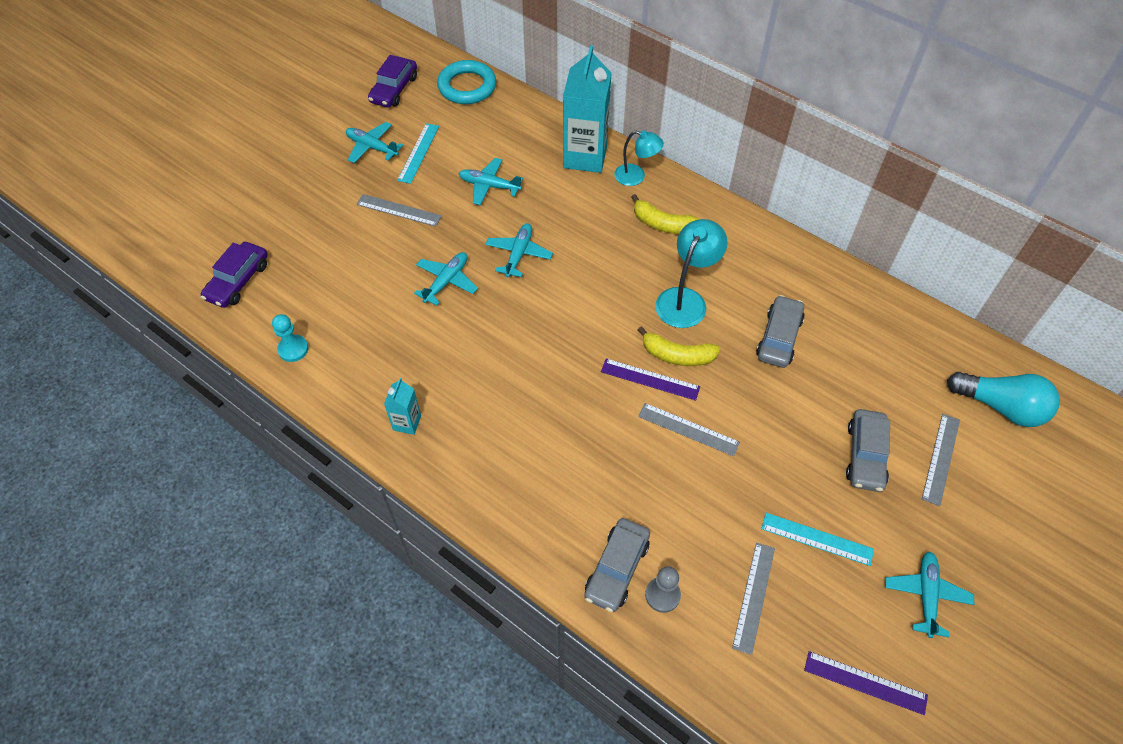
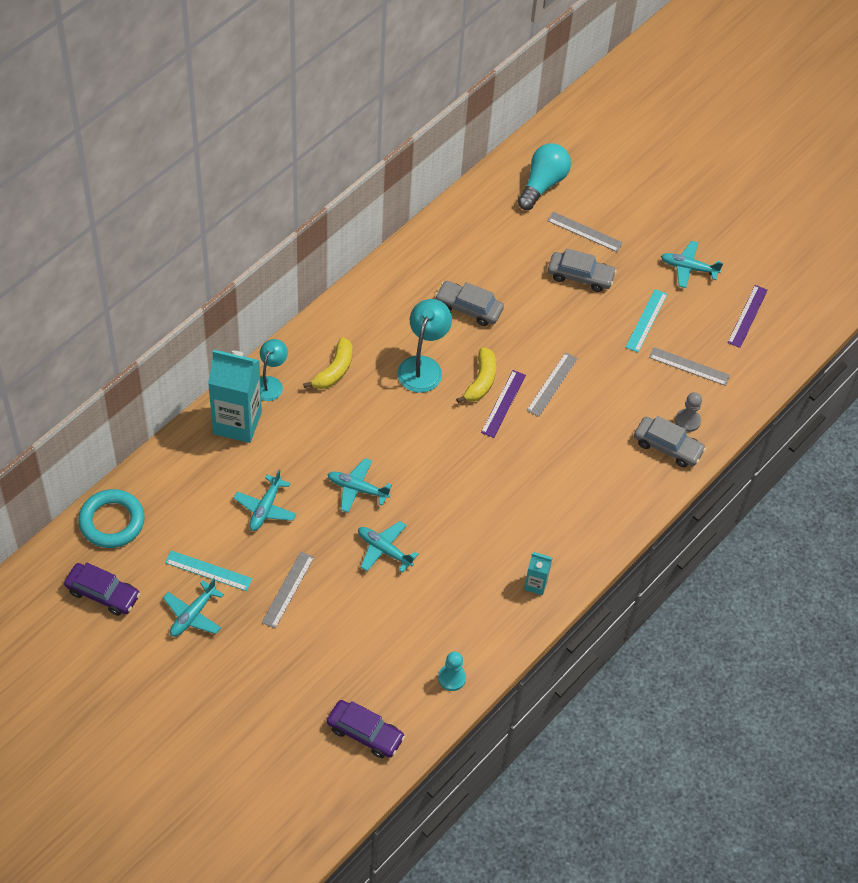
camera: 90 degrees left, 0 degrees up
(685, 299) = (423, 366): turquoise lamp -> turquoise lamp turned 75 degrees clockwise

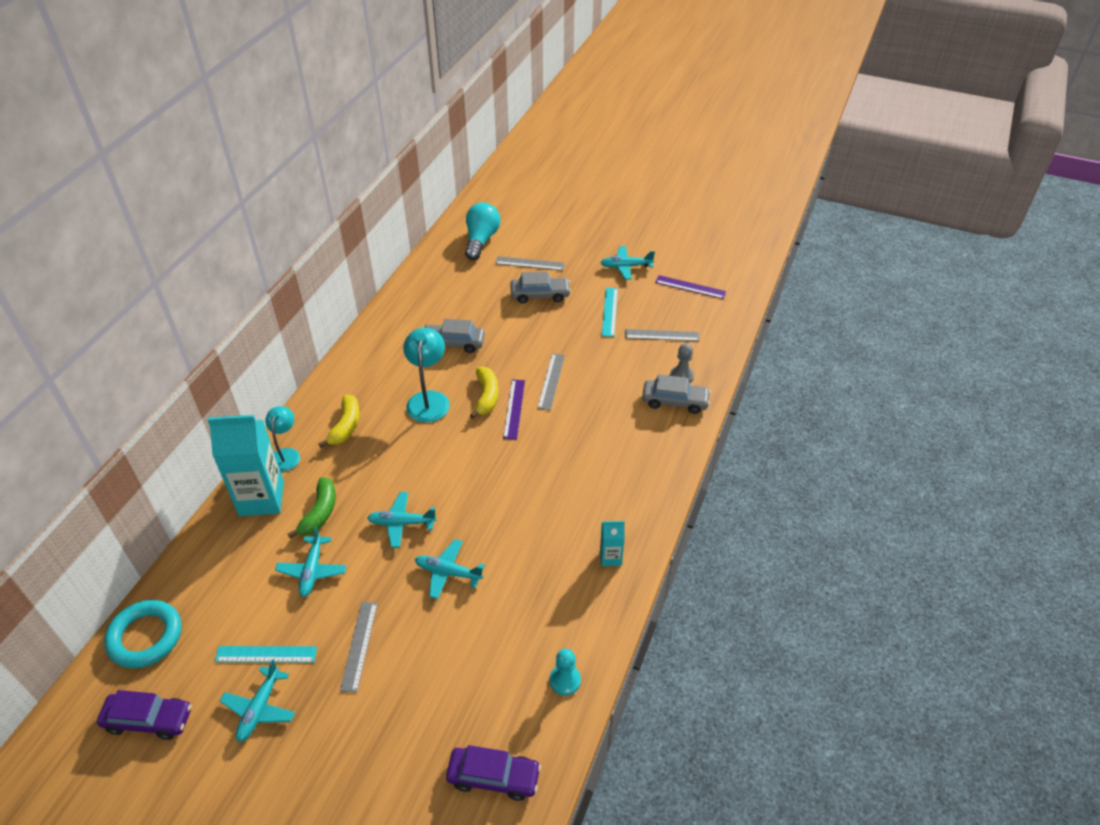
camera: 15 degrees left, 10 degrees down
(286, 454) = (320, 513): none -> green banana
(747, 316) = (690, 287): purple ruler -> purple ruler turned 75 degrees counterclockwise

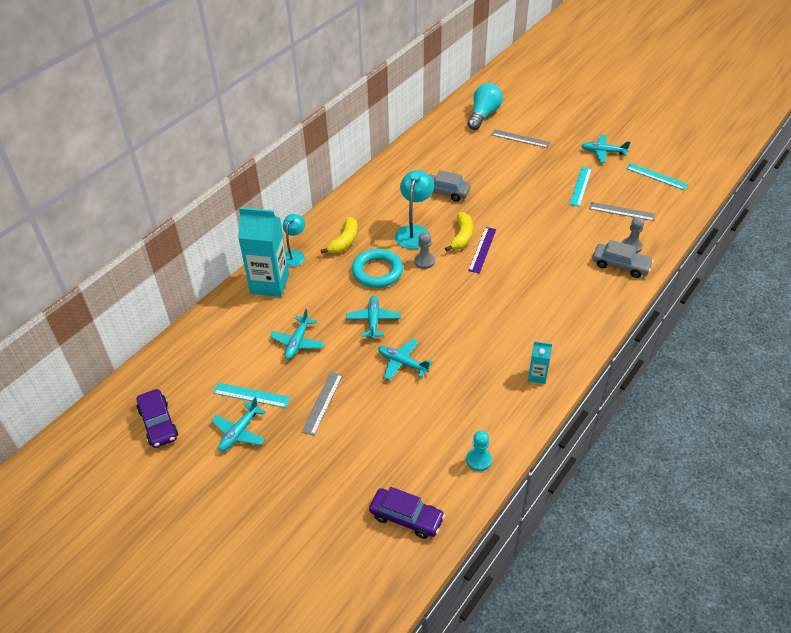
camera: 15 degrees right, 0 degrees up
(145, 637) = (166, 366): turquoise ring -> turquoise ring (377, 271)
(148, 720) = (158, 423): purple car -> purple car turned 45 degrees clockwise
(320, 513) = (311, 301): green banana -> none
(401, 523) = (373, 320): turquoise plane -> turquoise plane turned 75 degrees clockwise
(448, 435) = (424, 261): none -> grey pawn
(540, 295) = (523, 164): grey car -> none
(551, 381) = (518, 233): grey ruler -> none
(690, 287) = (656, 176): purple ruler -> turquoise ruler

